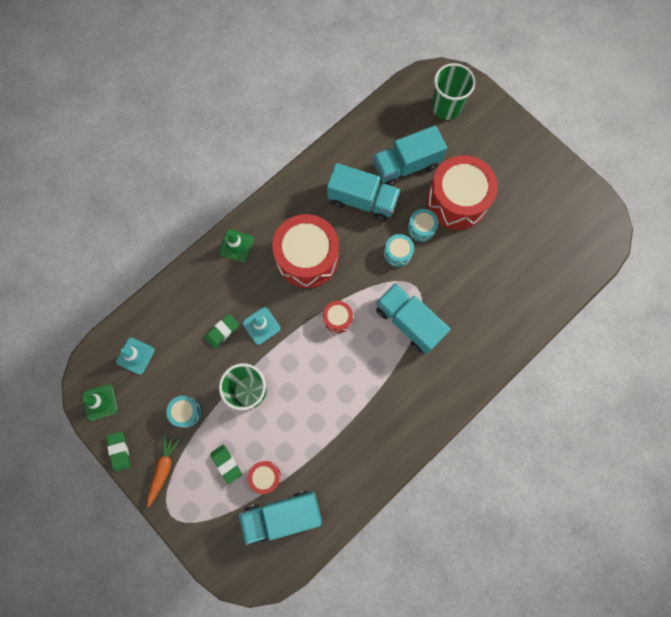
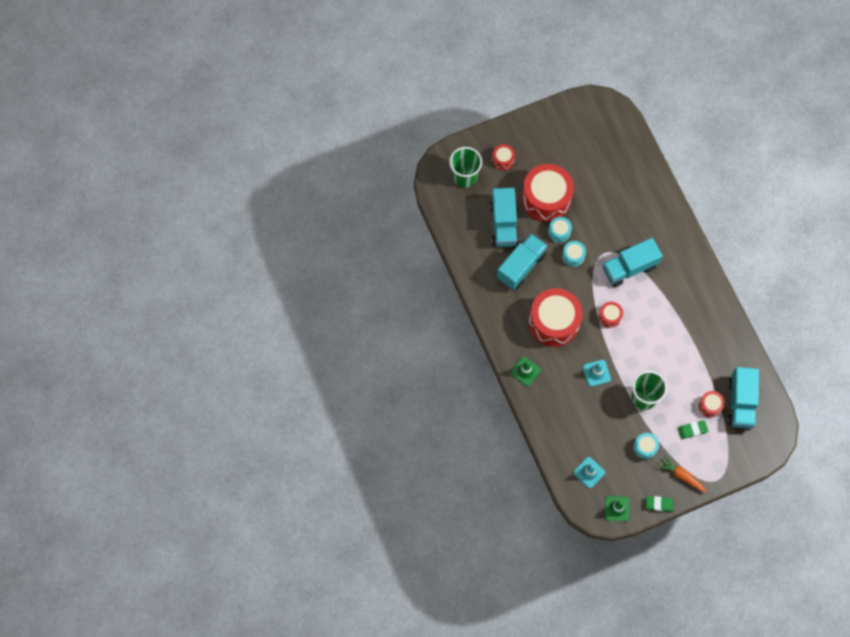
camera: 70 degrees left, 5 degrees down
(222, 331) = (591, 403): green eraser -> none
(484, 140) = (503, 160): none -> red drum

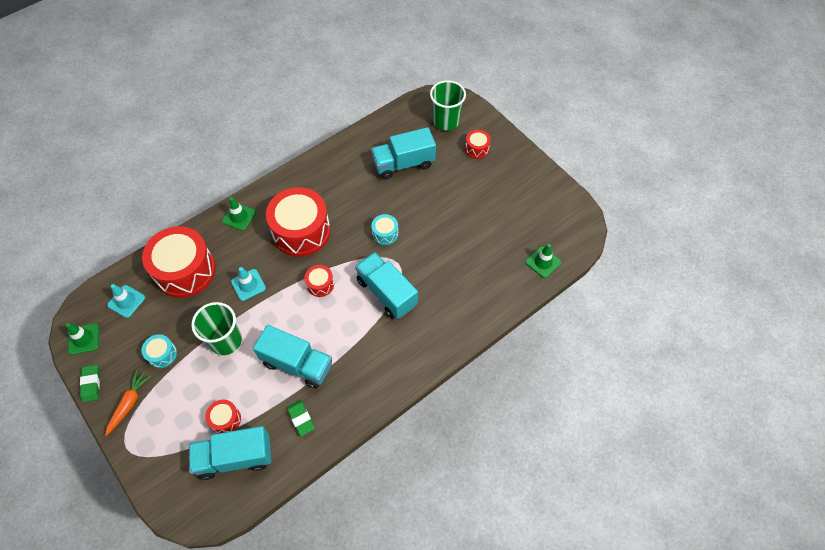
camera: 75 degrees right, 10 degrees down
(521, 266) = (359, 188): turquoise truck -> turquoise truck (297, 364)
(546, 198) = (446, 195): red drum -> red drum (185, 271)
(559, 232) = (410, 215): turquoise drum -> none
(629, 144) = (543, 262): none -> green traffic cone
(692, 430) = (190, 404): green eraser -> green eraser (301, 418)

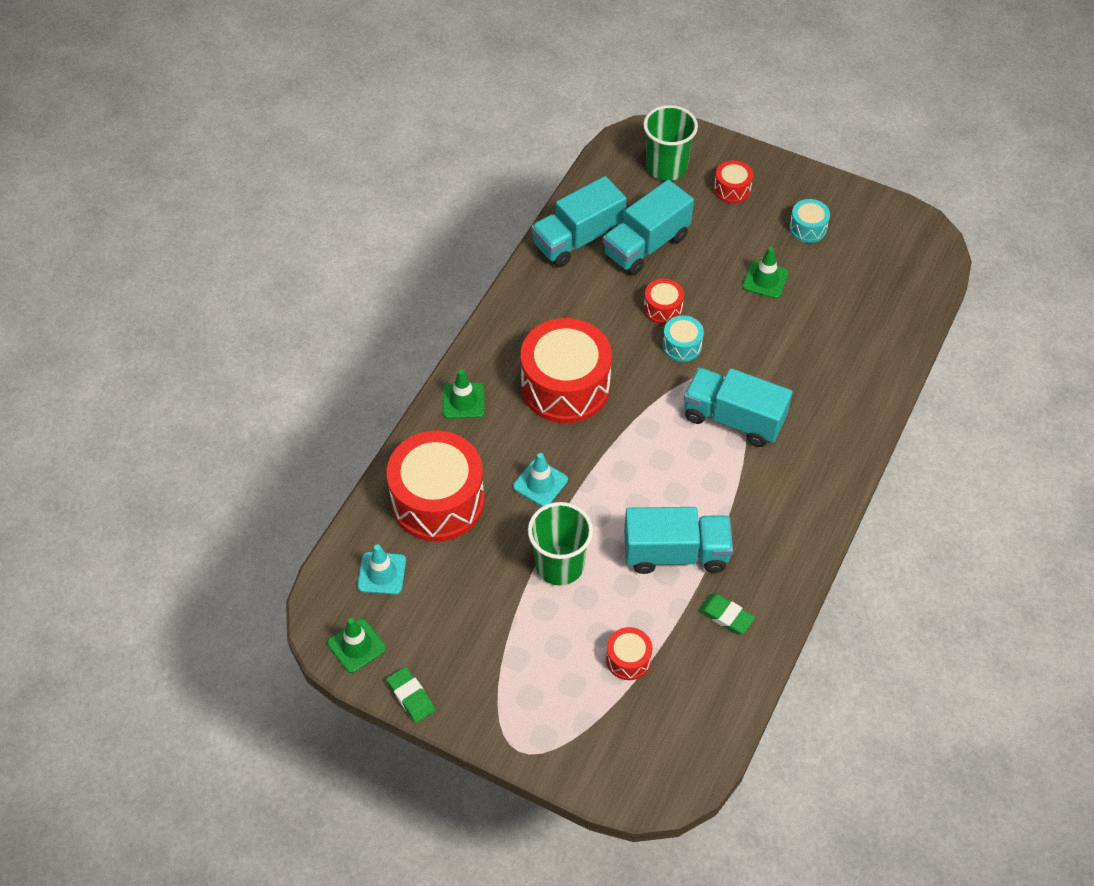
camera: 25 degrees left, 5 degrees down
(129, 403) = (483, 696): orange carrot -> none
(162, 354) = (484, 618): turquoise drum -> turquoise drum (808, 228)
(235, 457) = (672, 697): turquoise truck -> turquoise truck (578, 239)
(320, 284) = (638, 444): red drum -> red drum (663, 308)
(543, 262) = (907, 303): green traffic cone -> green traffic cone (765, 280)

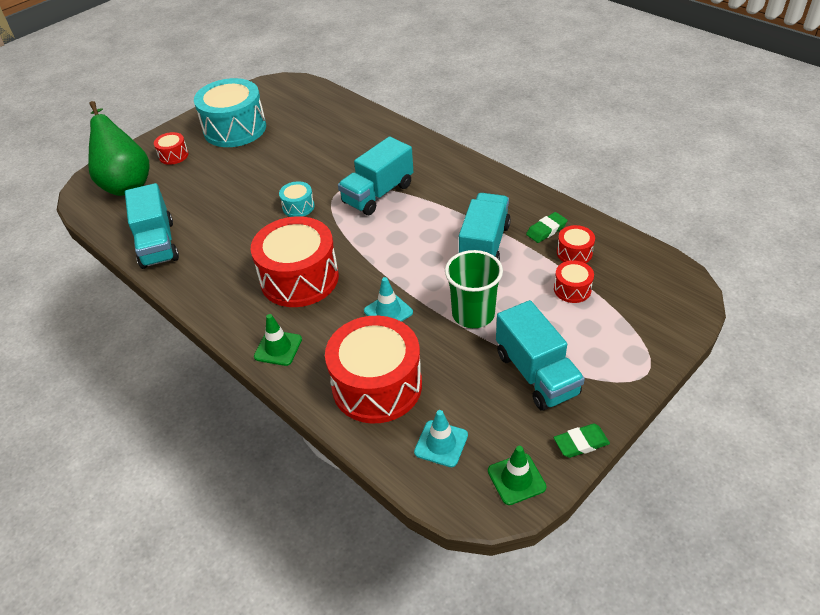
camera: 70 degrees left, 10 degrees down
(646, 245) = (192, 207): turquoise truck -> turquoise truck (536, 374)
(663, 308) = (258, 210): red drum -> red drum (574, 253)
(666, 167) = (126, 183): green cup -> green pear
(765, 280) = (265, 156): green traffic cone -> none
(808, 228) = (235, 129): turquoise drum -> turquoise drum, size x2.21

